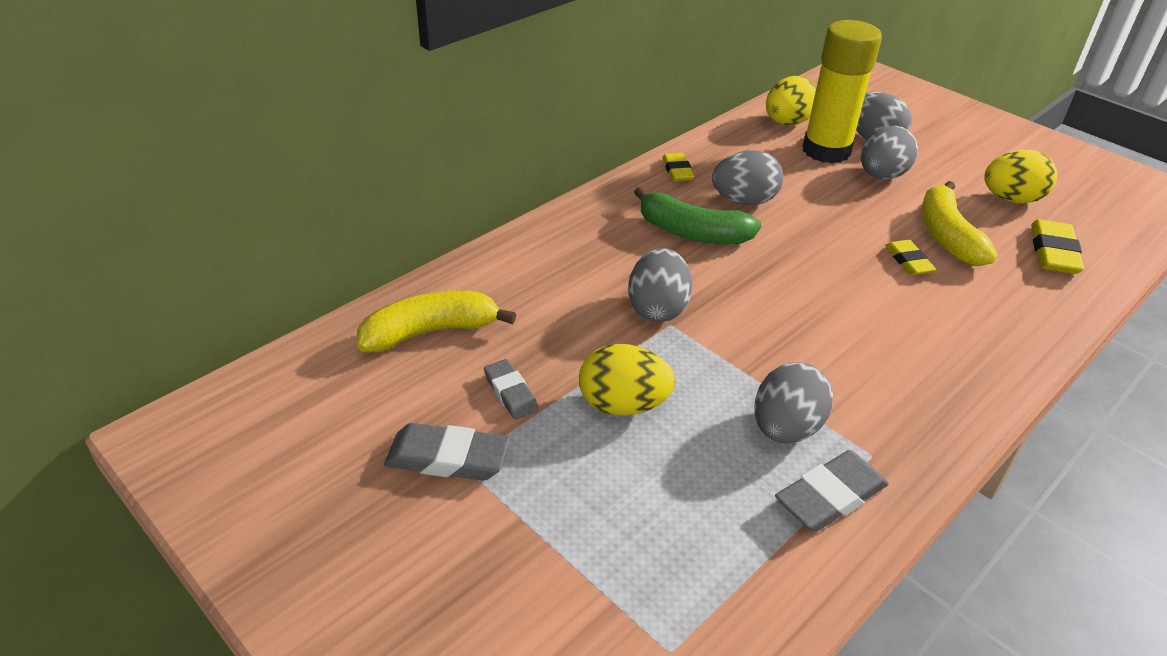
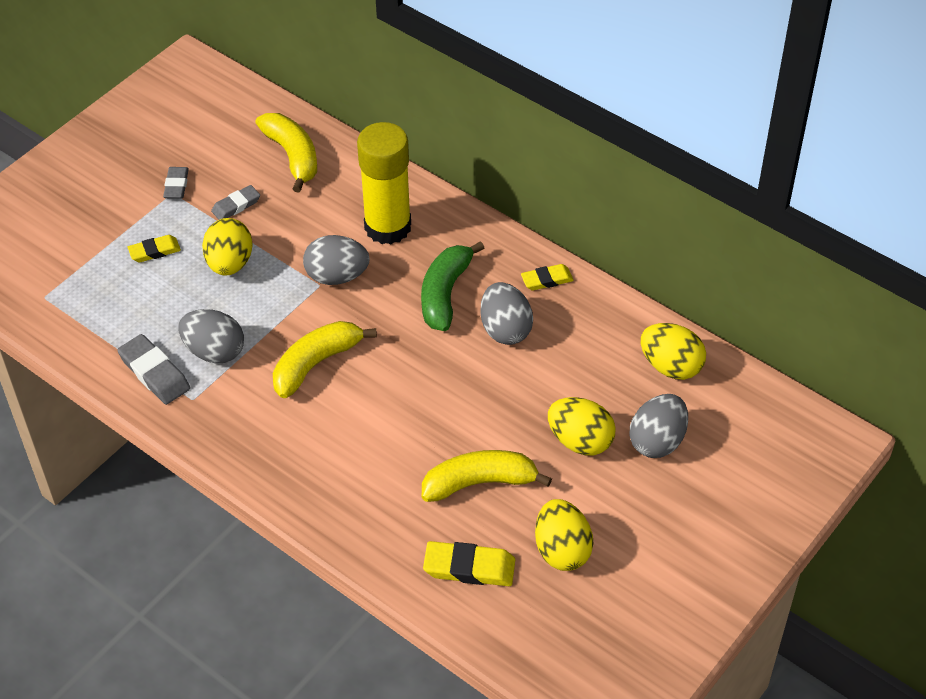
camera: 85 degrees right, 10 degrees up
(447, 458) = (176, 185): grey eraser -> grey eraser, size x0.64
(800, 336) = (316, 364): none -> yellow banana
(826, 151) = (619, 397): yellow glue stick -> yellow glue stick (388, 227)
(881, 176) = (580, 441): grey egg -> yellow egg
(908, 261) = (431, 447): yellow eraser -> yellow eraser (154, 251)

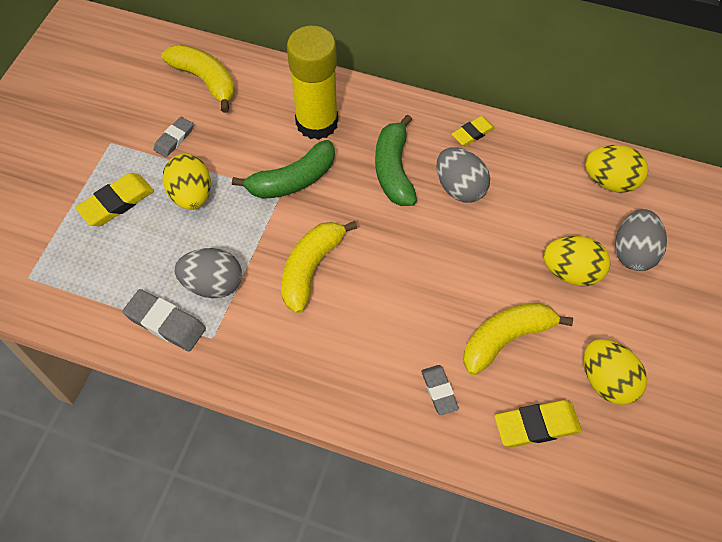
camera: 20 degrees left, 10 degrees up
(154, 251) = (116, 202): yellow eraser -> yellow eraser, size x1.56
(176, 185) = (111, 134): grey eraser -> grey eraser (439, 391)
(337, 276) = (293, 180): grey egg -> green banana

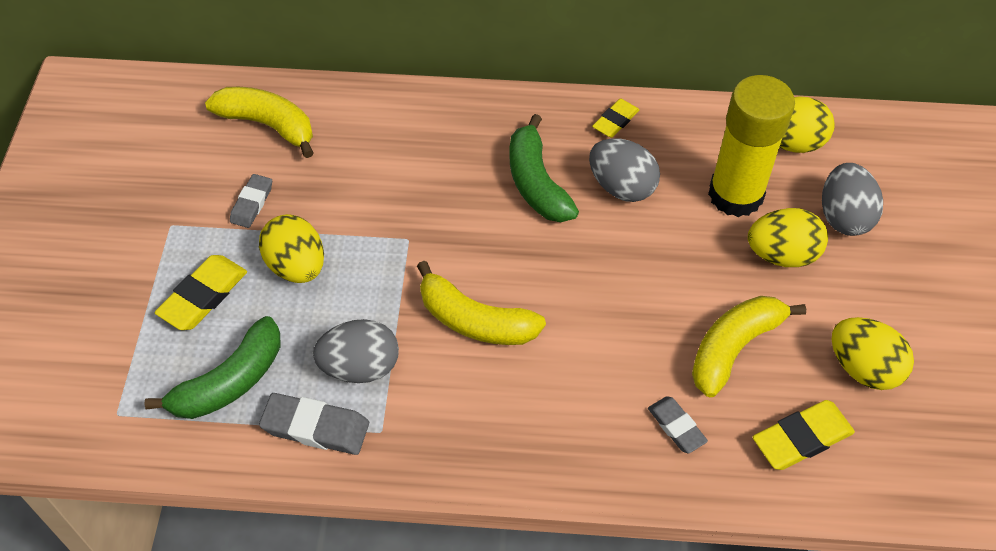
camera: 15 degrees left, 5 degrees down
(293, 180) = (418, 221): green banana -> green banana (230, 381)
(311, 269) = (475, 320): yellow banana -> yellow banana turned 75 degrees counterclockwise
(317, 122) = (424, 147): yellow glue stick -> yellow glue stick (735, 195)

